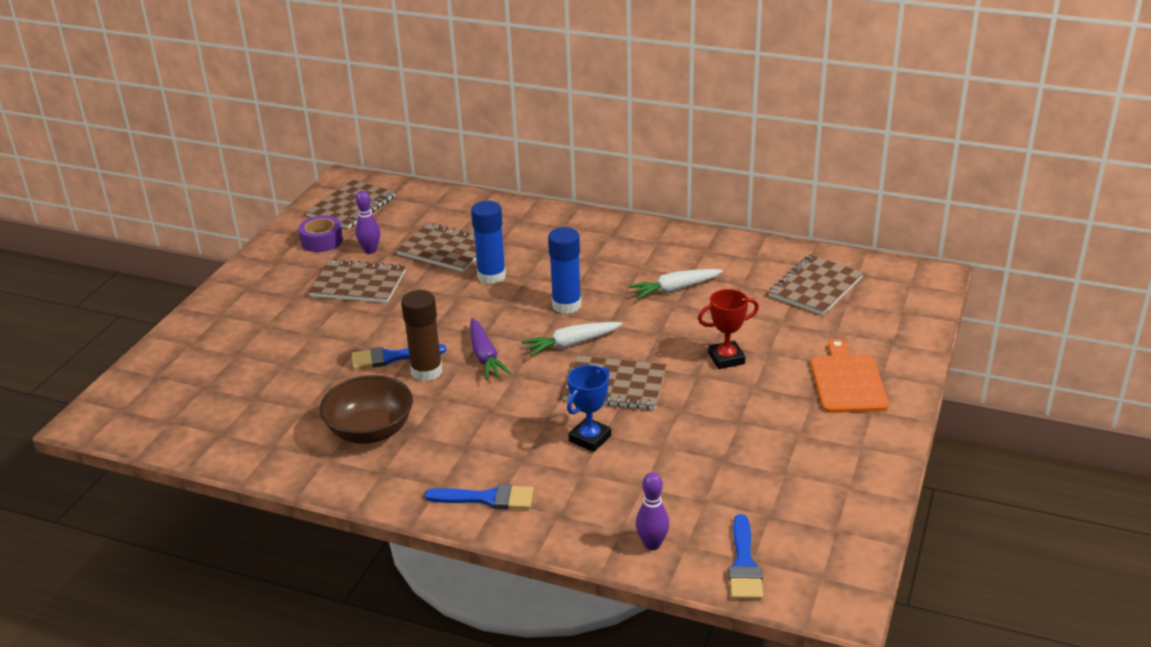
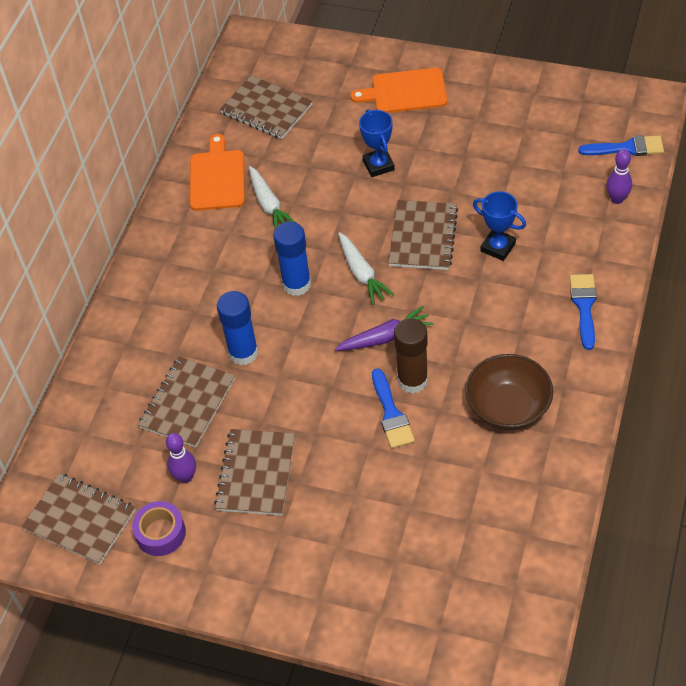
camera: 90 degrees left, 20 degrees up
(716, 259) = (217, 177): none -> orange cutting board
(726, 358) = (378, 165): red trophy -> blue trophy

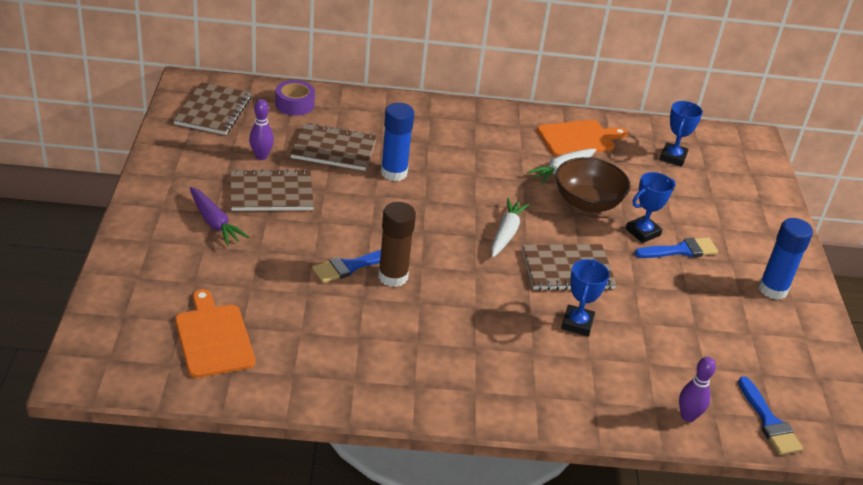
camera: 65 degrees right, 15 degrees down
(160, 533) = (206, 150): purple tape -> purple tape (294, 104)
(266, 109) = (673, 157): brown notebook -> blue trophy
(296, 284) = (478, 195): blue glue stick -> blue glue stick (772, 289)
(362, 273) = (506, 233): white carrot -> white carrot turned 150 degrees clockwise
(385, 337) = (437, 255): purple carrot -> purple carrot (214, 222)
(405, 91) = (748, 242): orange cutting board -> orange cutting board (213, 338)
(508, 408) = (378, 345): brown bowl -> brown bowl (587, 202)
(584, 306) = (525, 396): blue brush -> blue brush (681, 250)

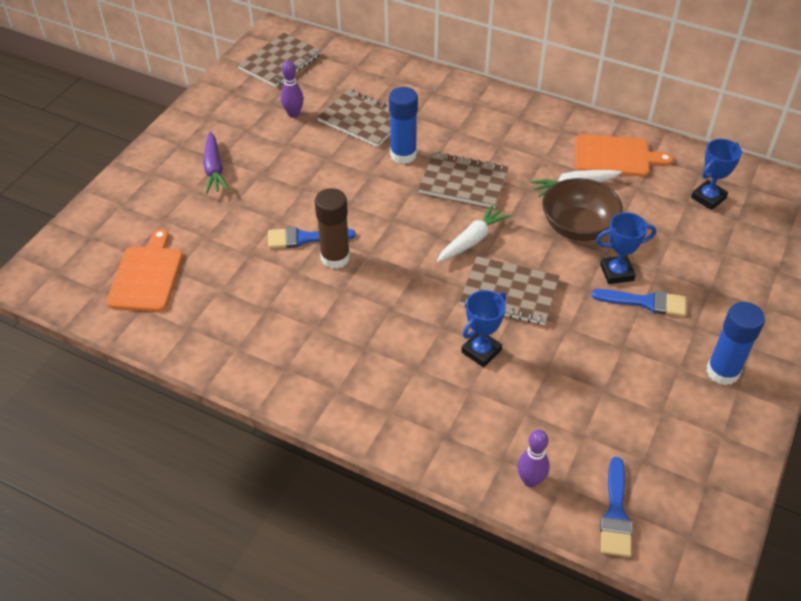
camera: 30 degrees right, 10 degrees up
(271, 193) = (280, 151): brown notebook -> brown notebook (463, 182)
(294, 104) = (355, 68): purple tape -> none

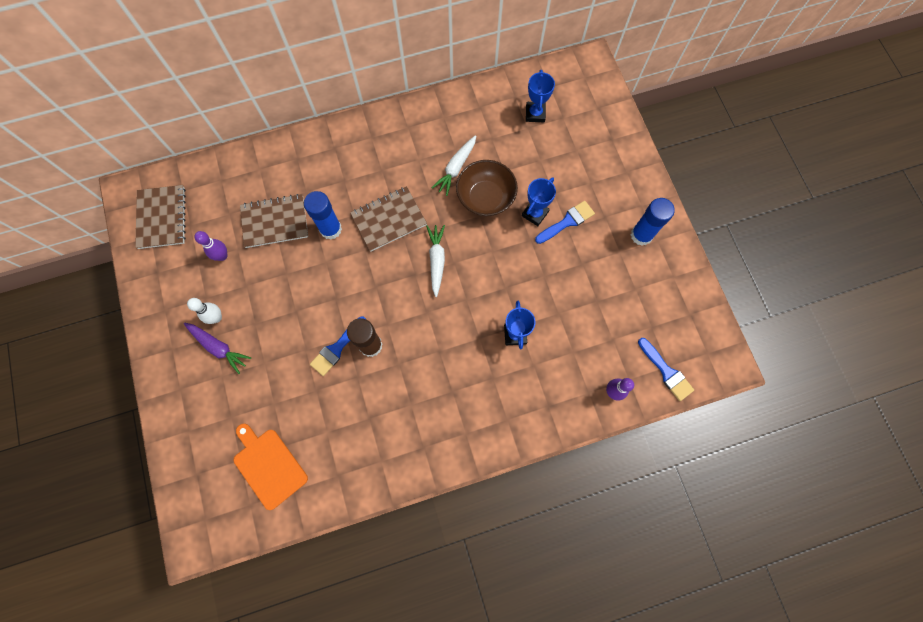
camera: 45 degrees left, 25 degrees up
(238, 149) = (216, 317): none -> white bowling pin
(509, 292) = (492, 280): brown notebook -> none
(615, 156) = (457, 123): orange cutting board -> none

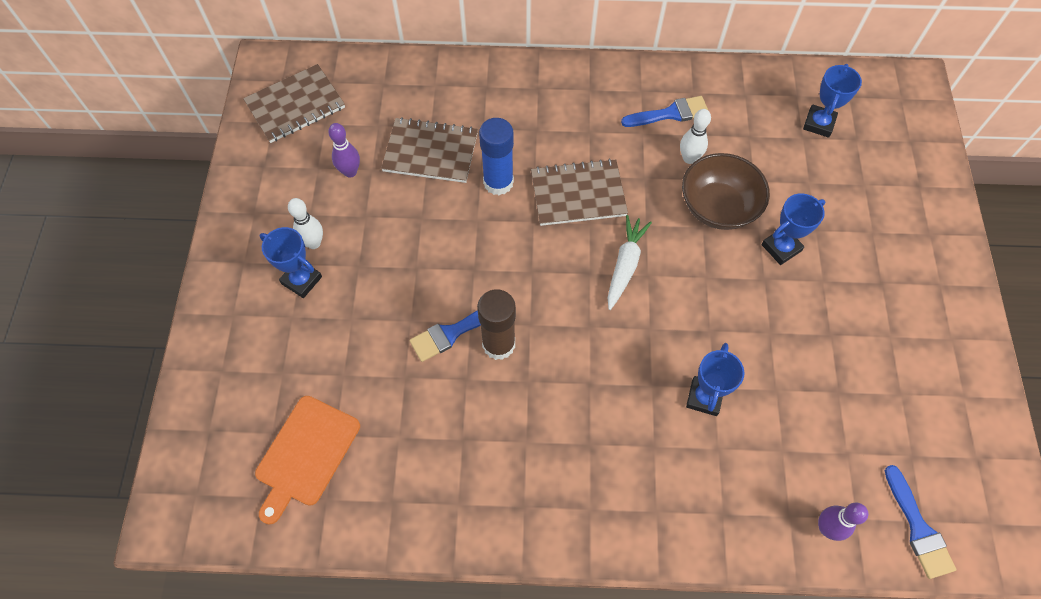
camera: 20 degrees right, 10 degrees down
(162, 218) = (295, 105): brown notebook -> brown notebook turned 45 degrees clockwise
(218, 347) = (301, 280): purple carrot -> blue trophy
(269, 466) = (306, 454): orange cutting board -> orange cutting board turned 135 degrees counterclockwise
(456, 168) = (689, 158): white carrot -> white bowling pin
(567, 222) = (824, 272): blue brush -> blue brush (670, 113)
(641, 235) = (929, 324): blue glue stick -> none

